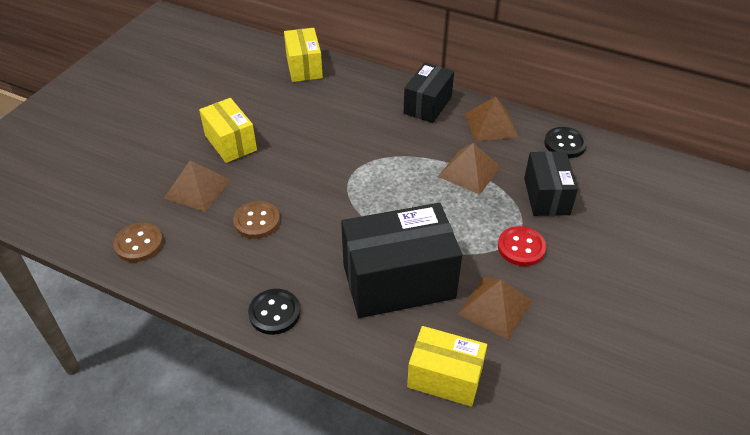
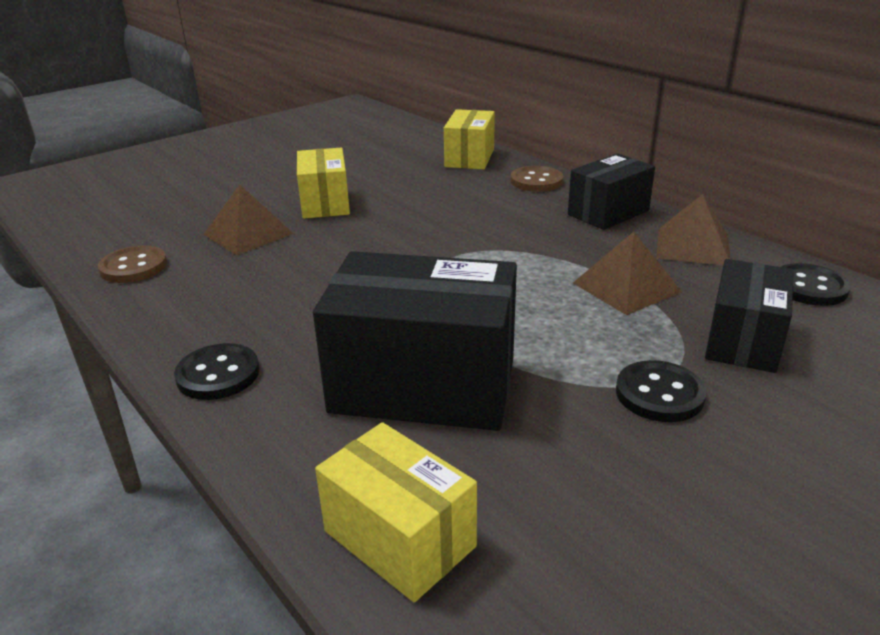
camera: 25 degrees right, 15 degrees down
(257, 221) = (287, 276): brown button -> brown button (536, 181)
(495, 307) = (561, 462): brown pyramid -> none
(521, 247) = (659, 394): red button -> black button

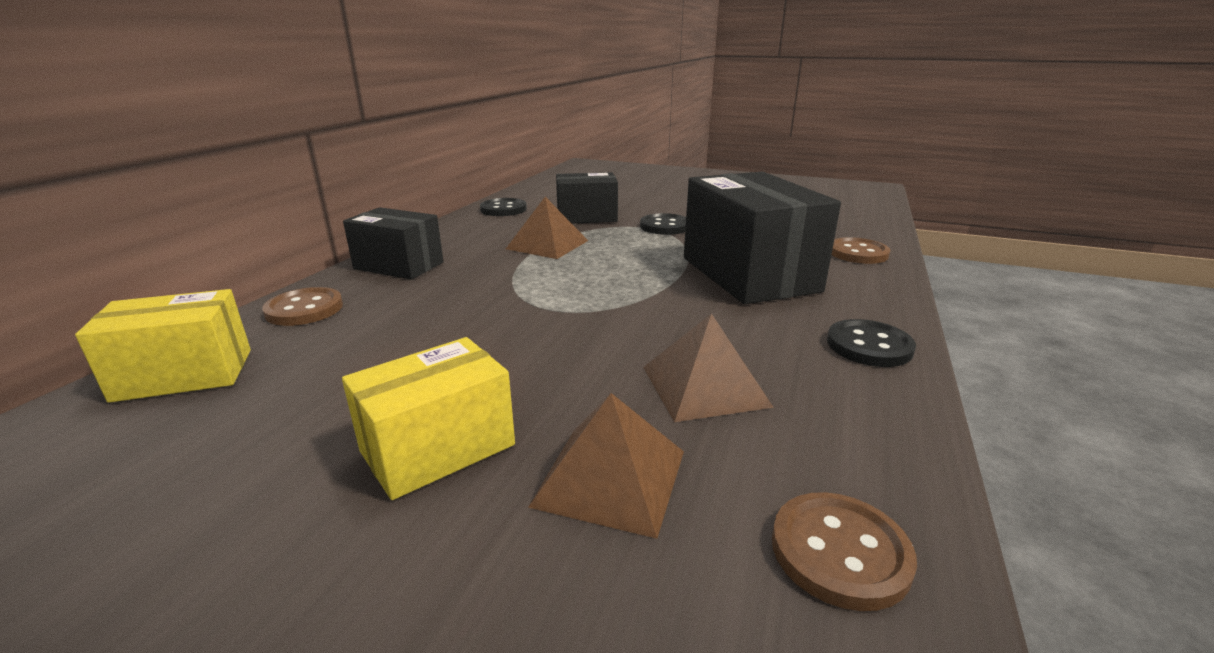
camera: 120 degrees left, 5 degrees down
(399, 539) = (857, 253): yellow box -> brown button
(693, 246) = (459, 235): brown pyramid -> brown pyramid (704, 386)

